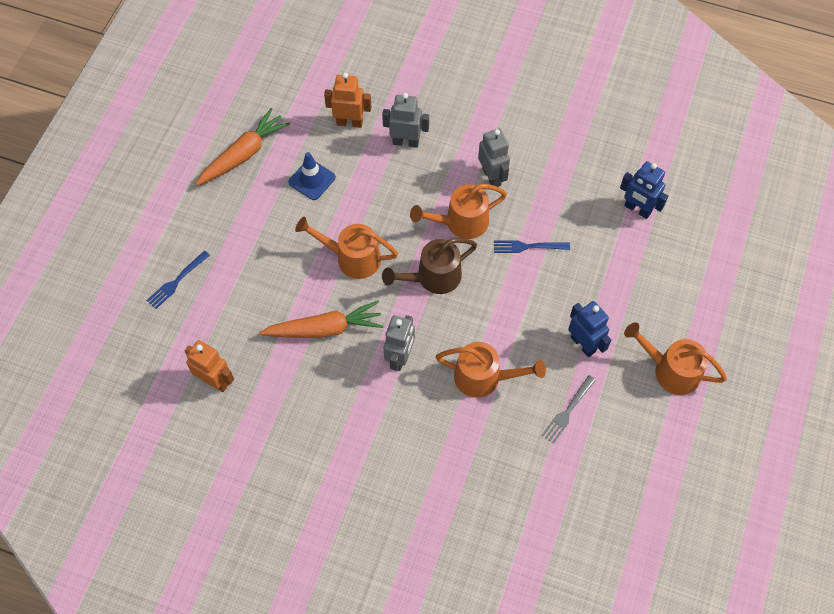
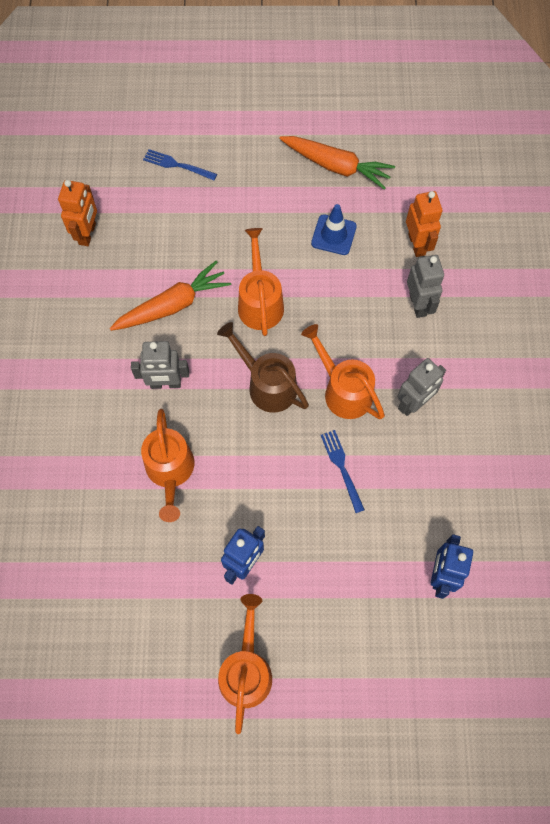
camera: 70 degrees right, 5 degrees up
(324, 329) = (173, 305): orange carrot -> orange carrot turned 90 degrees counterclockwise
(568, 411) = (160, 569): grey fork -> none

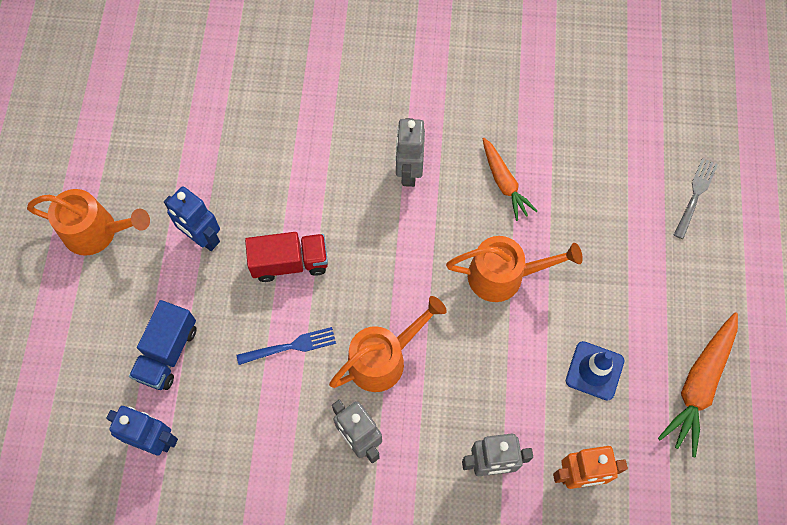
camera: 95 degrees right, 0 degrees up
(88, 234) = (599, 99): orange robot -> none
(170, 472) = (308, 172): orange watering can -> none
(173, 305) = (504, 183): orange carrot -> orange carrot, size x0.66
(177, 165) = (695, 195): blue fork -> grey fork
(263, 478) = (290, 263): none -> red truck
(266, 384) = (399, 275): brown watering can -> none
(360, 576) = (167, 352): none -> blue truck

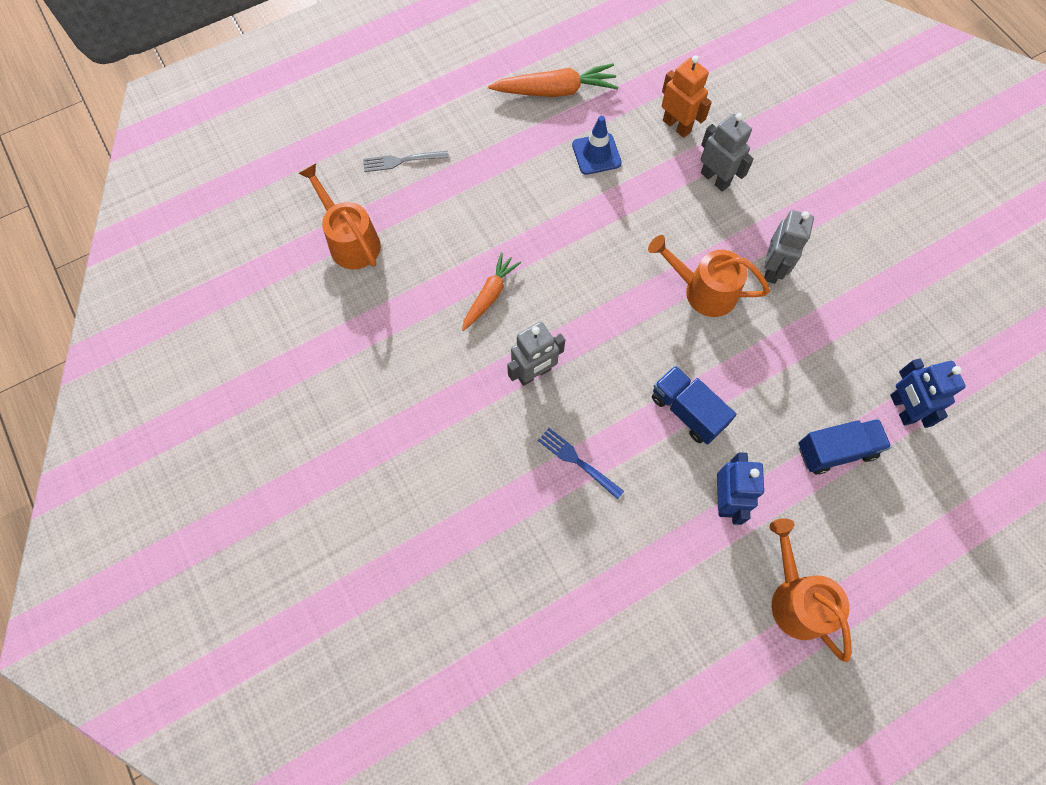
camera: 125 degrees left, 0 degrees up
(290, 263) = (687, 411): red truck -> blue truck
(290, 346) = (751, 362): blue fork -> blue fork (577, 461)
(504, 276) = (570, 249): orange watering can -> orange watering can (350, 240)

